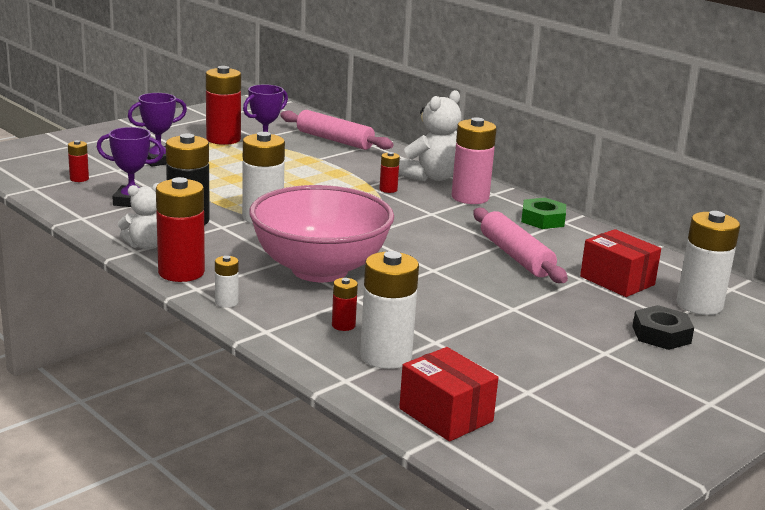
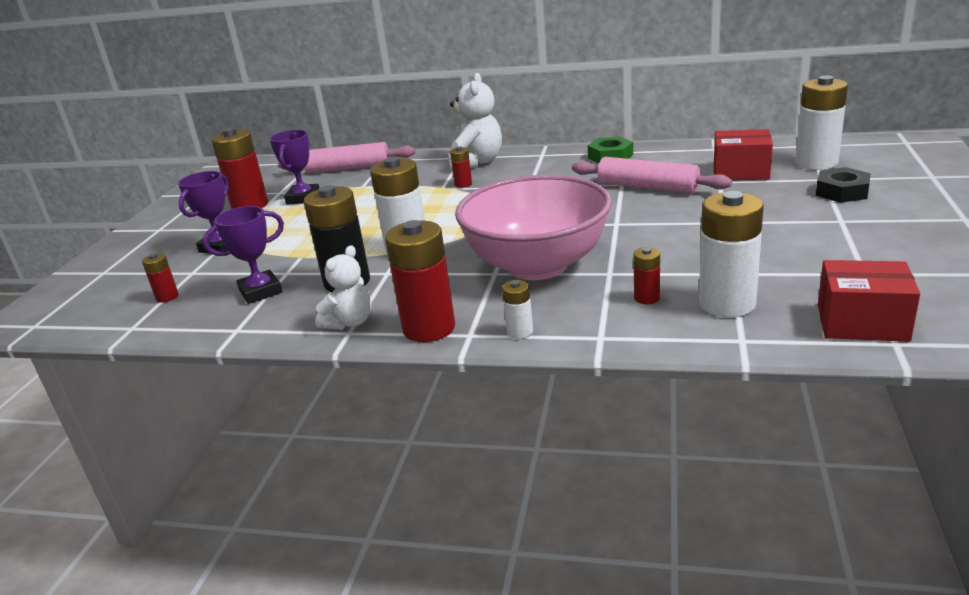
camera: 30 degrees left, 5 degrees up
(470, 197) = (532, 164): pink battery -> none

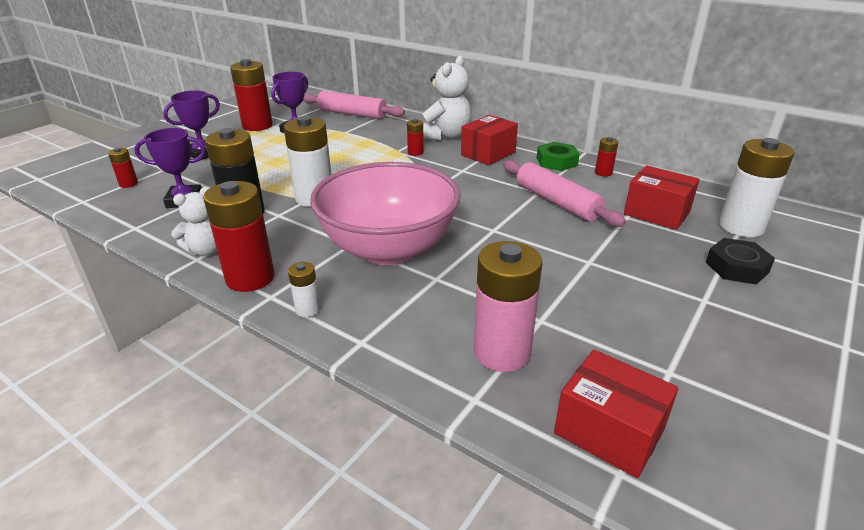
camera: 20 degrees right, 5 degrees up
(537, 166) = (488, 153): none -> red box
(647, 298) = (440, 317): red battery -> red battery (603, 173)
(727, 304) = (501, 352): white battery -> pink battery

